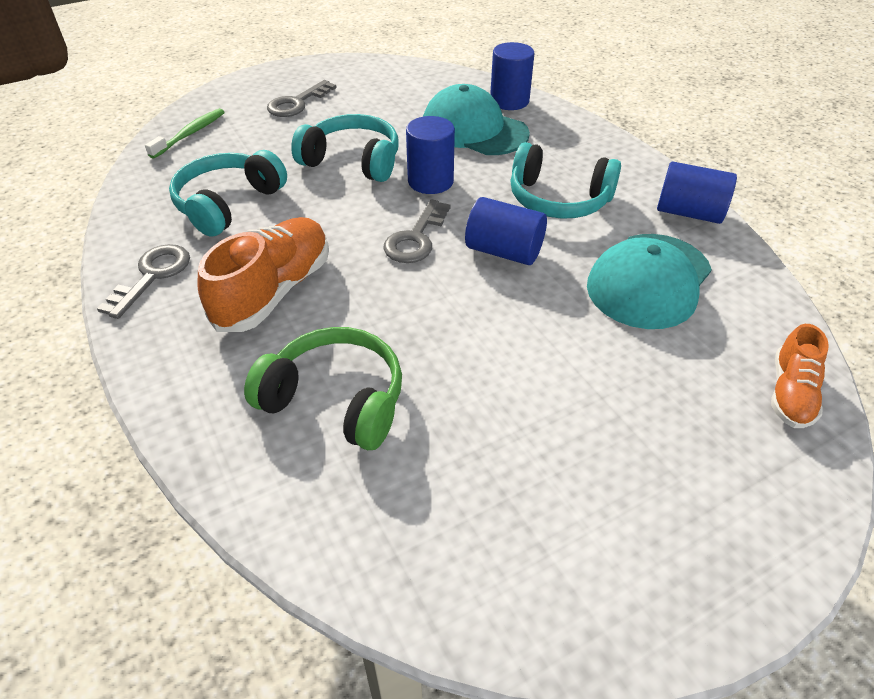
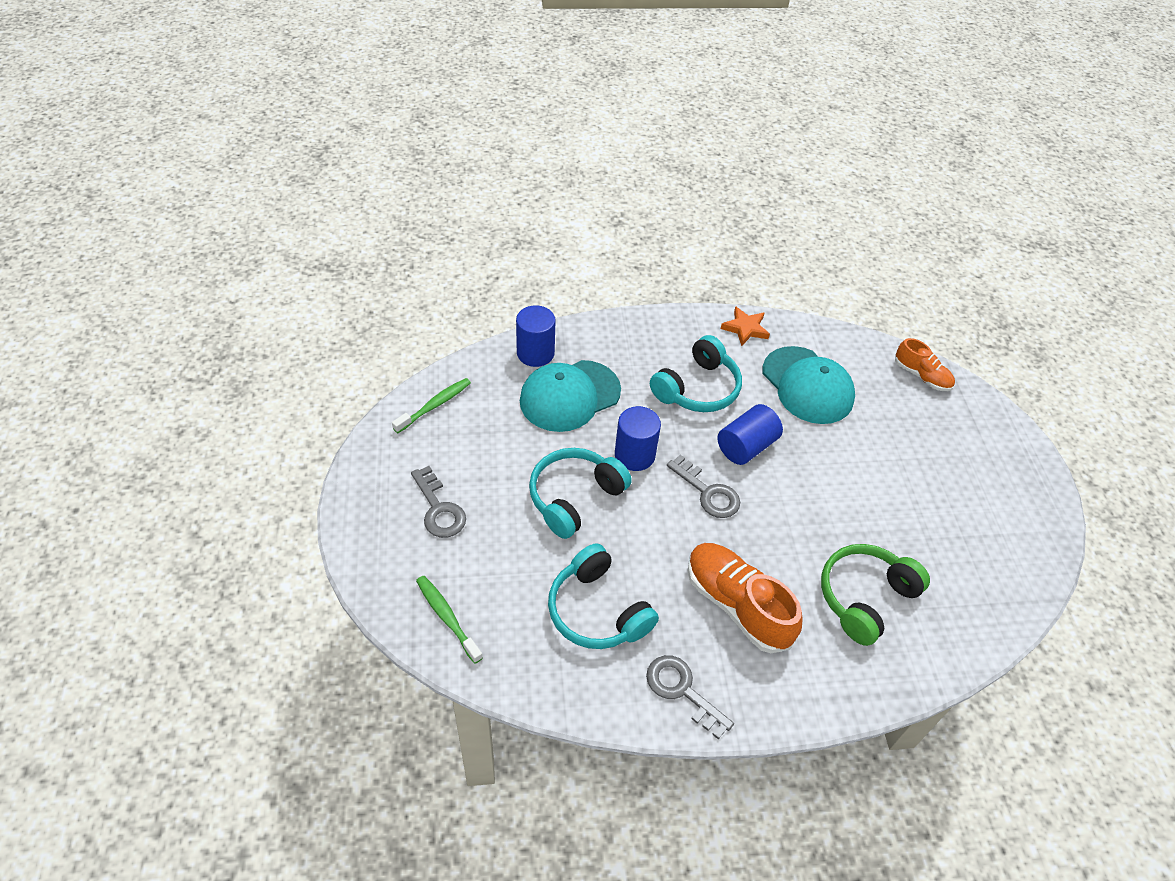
camera: 70 degrees left, 5 degrees up
(405, 74) = (435, 405): none -> green toothbrush
(689, 213) = (745, 328): blue cylinder -> orange star

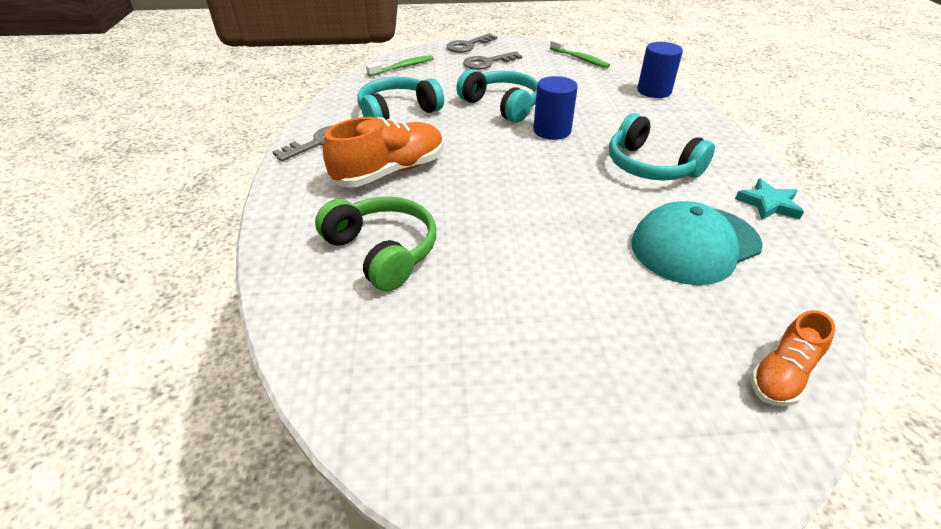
camera: 95 degrees right, 10 degrees down
(569, 396) = (611, 104): turquoise cap -> none
(708, 492) = (514, 164): grey key -> grey key (468, 45)
(745, 328) = (768, 204): orange star -> turquoise star
(746, 446) = (579, 190): blue cylinder -> none

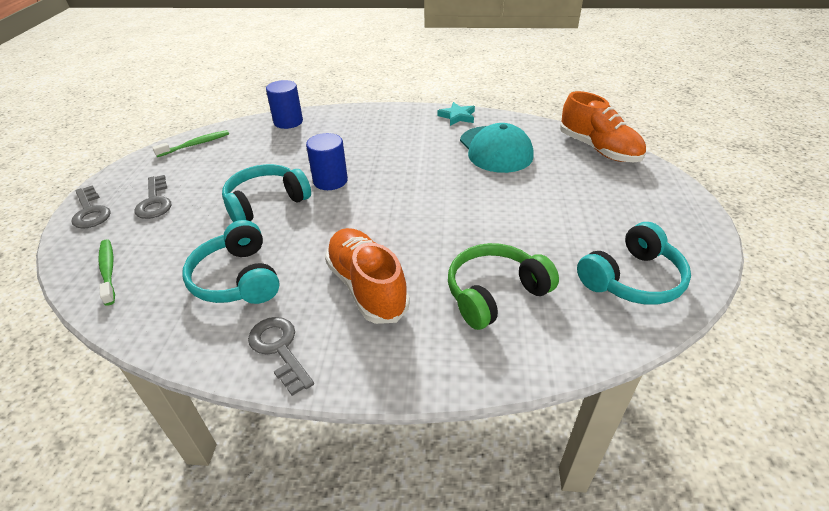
camera: 80 degrees left, 0 degrees up
(650, 166) = (402, 146): turquoise headphones -> turquoise headphones (632, 279)
(782, 375) = (598, 149): orange shoe -> orange shoe, size x1.71

